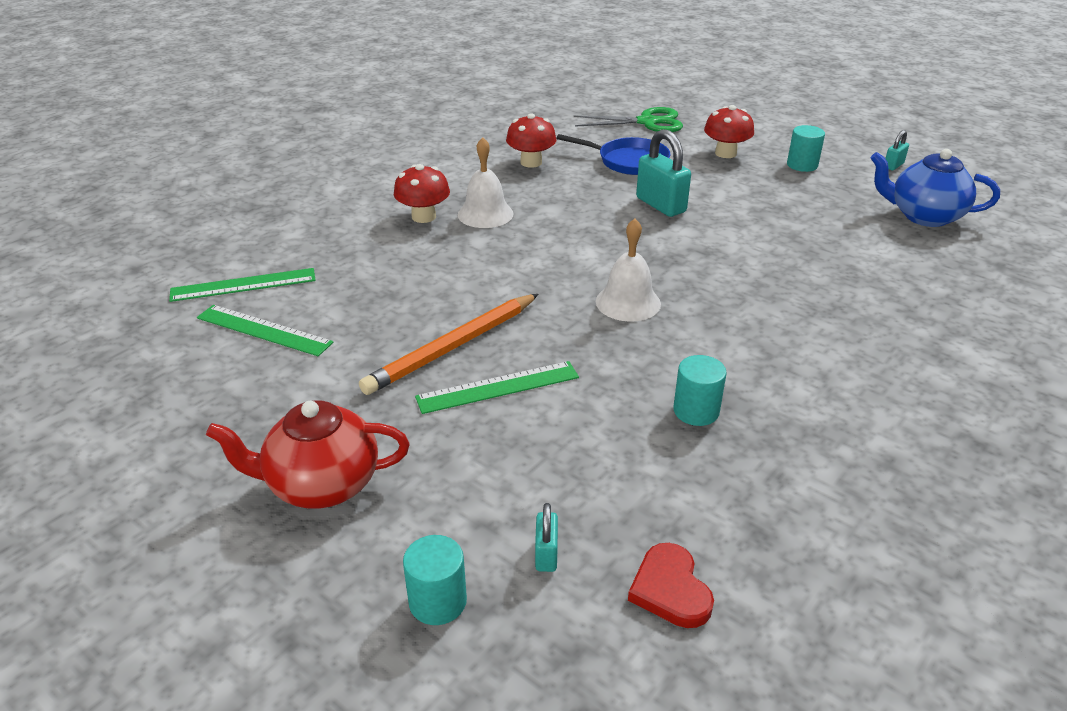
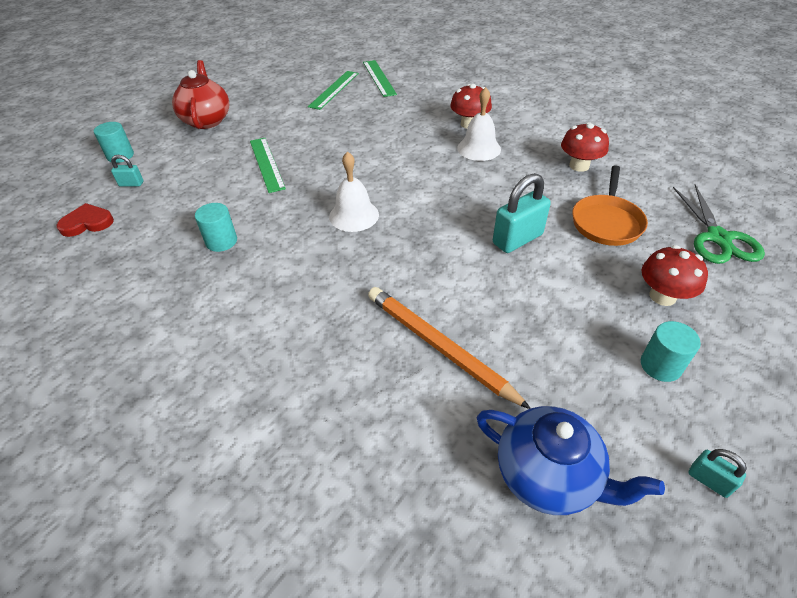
camera: 90 degrees right, 10 degrees up
(452, 347) = (309, 146): orange pencil -> orange pencil (439, 346)
(628, 161) = (606, 221): blue pan -> orange pan
(924, 216) = (548, 476): blue teapot -> blue teapot turned 105 degrees clockwise

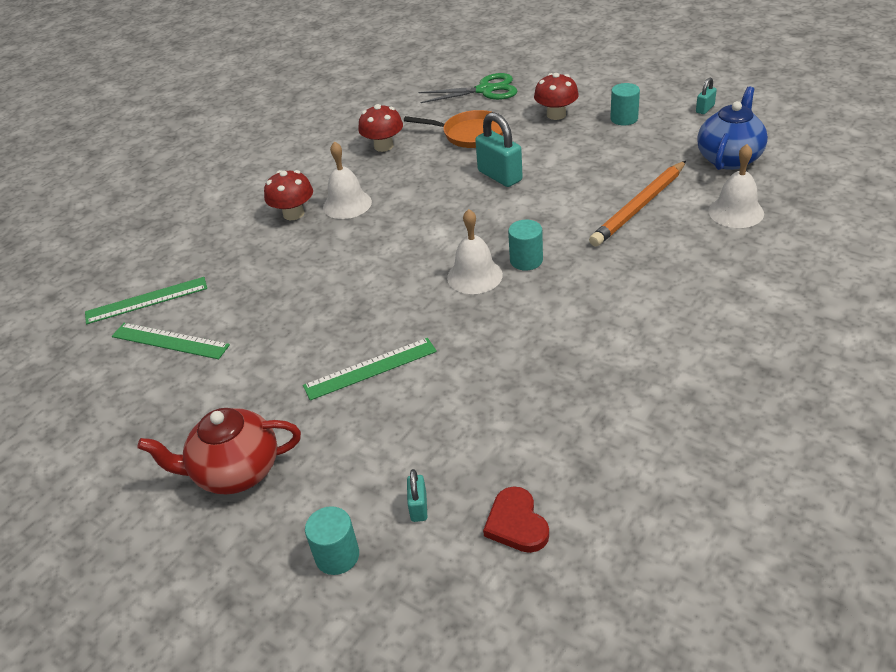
camera: 90 degrees left, 5 degrees down
(221, 241) = (534, 369): turquoise cylinder -> turquoise cylinder (526, 260)
(408, 447) = (736, 212): none -> white bell

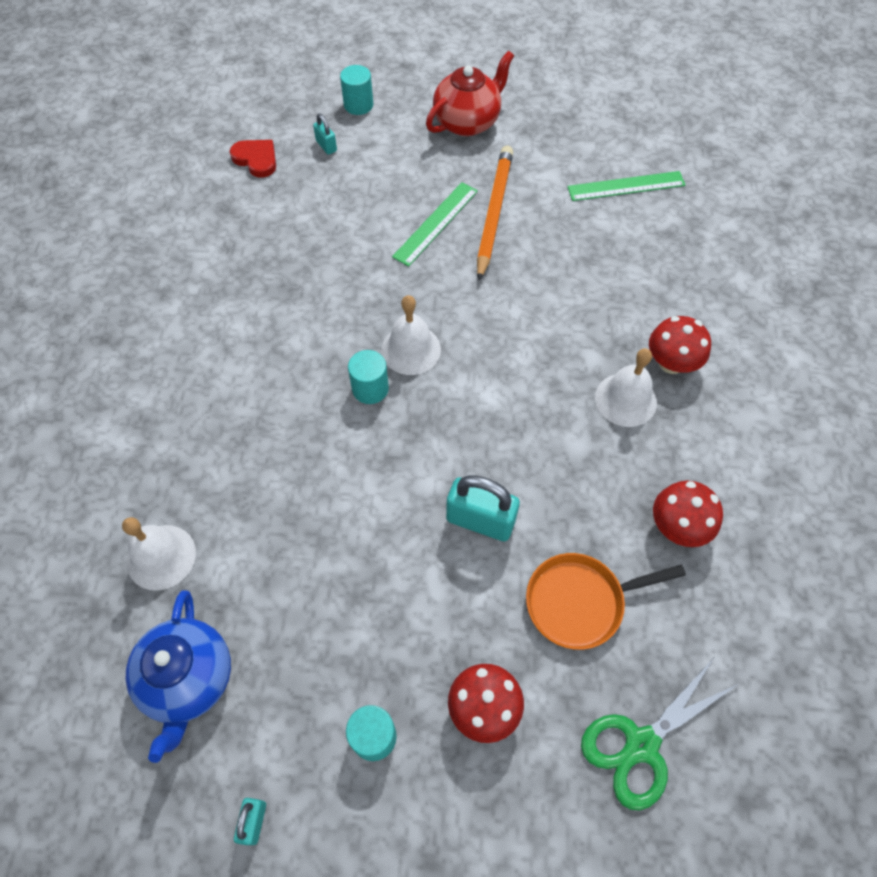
camera: 145 degrees right, 20 degrees up
(146, 300) = (694, 212): green ruler -> none
(639, 207) = (280, 523): orange pencil -> orange pencil (494, 213)

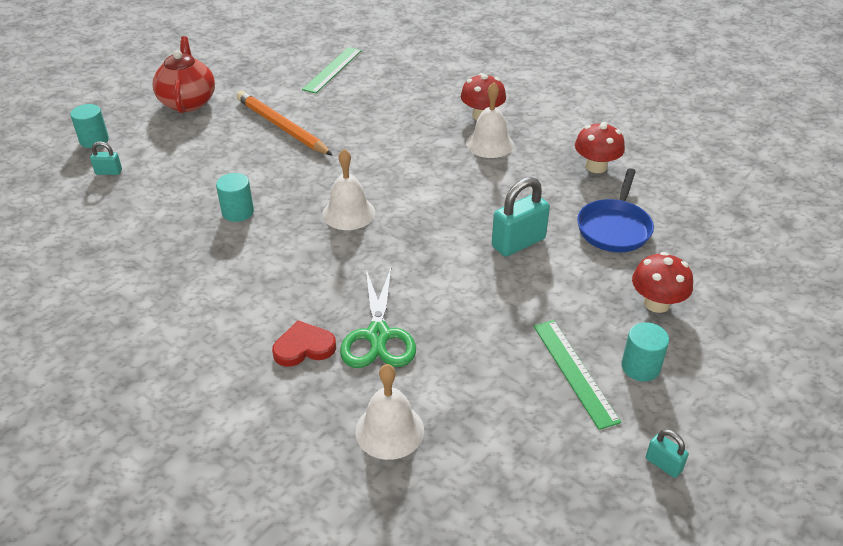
camera: 55 degrees left, 20 degrees down
(189, 679) = (517, 457): blue teapot -> none
(256, 159) = (65, 212): red heart -> red heart (304, 347)
(370, 388) = (359, 247): turquoise cylinder -> turquoise cylinder (238, 212)
(436, 223) = (256, 154): green ruler -> green ruler (574, 372)
(580, 602) = (614, 227): orange pan -> blue pan
(641, 745) = (727, 248): green scissors -> green scissors (378, 336)

